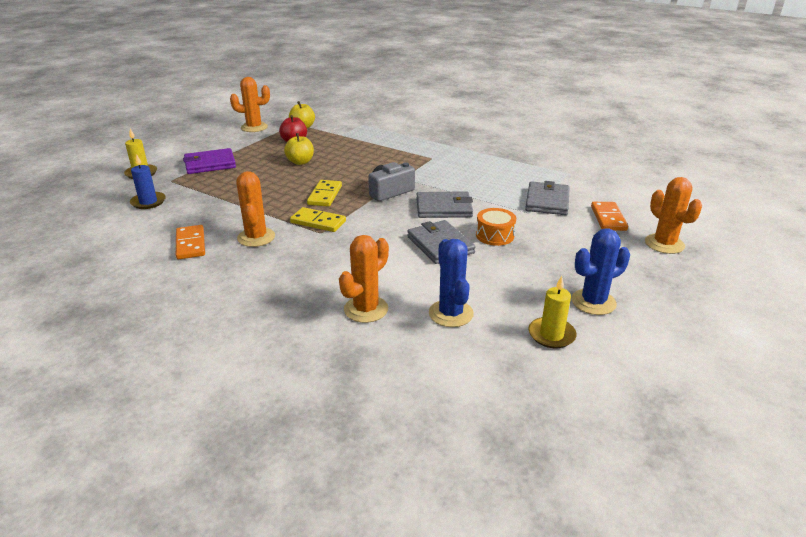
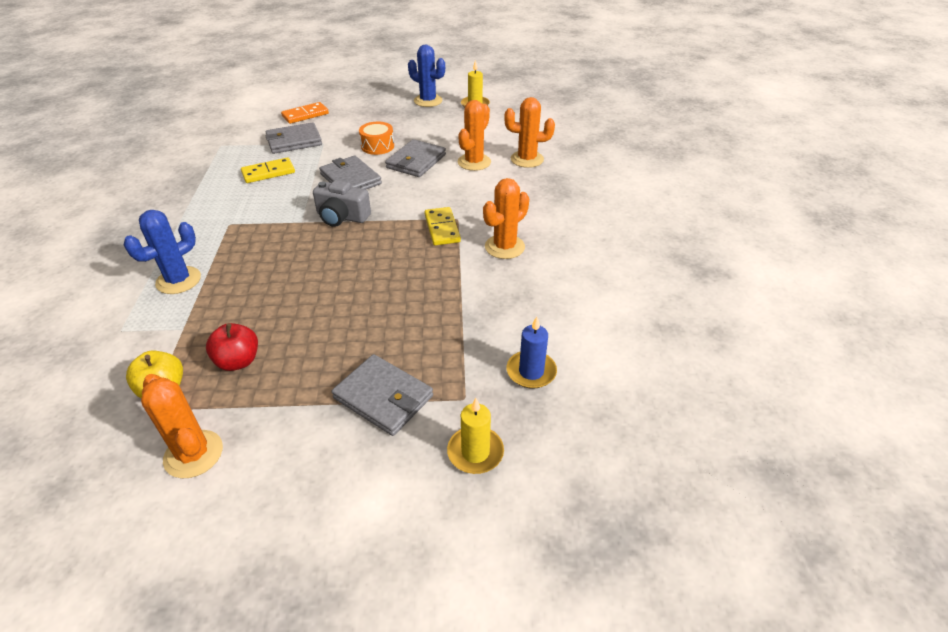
camera: 125 degrees left, 10 degrees up
(191, 244) = (559, 276): orange domino -> none
(210, 164) = (383, 397): purple wallet -> grey wallet
(300, 162) = (311, 313): yellow apple -> none
(324, 195) = (385, 250): yellow domino -> yellow domino (268, 173)
(451, 313) = (493, 134): blue cactus -> blue cactus (178, 280)
(664, 244) = (329, 94): orange cactus -> orange cactus (474, 162)

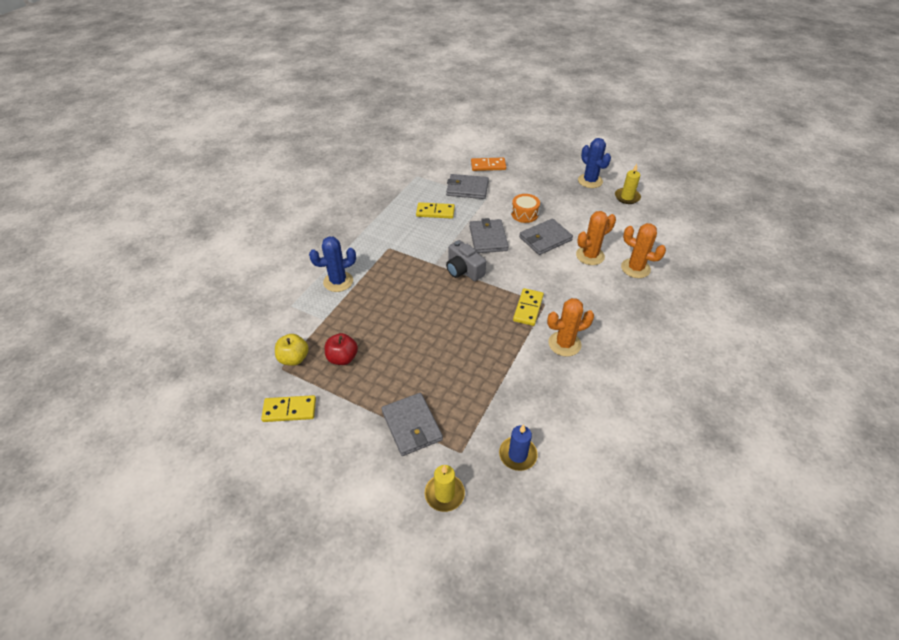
camera: 30 degrees right, 5 degrees up
(193, 454) = (289, 410): orange cactus -> yellow domino

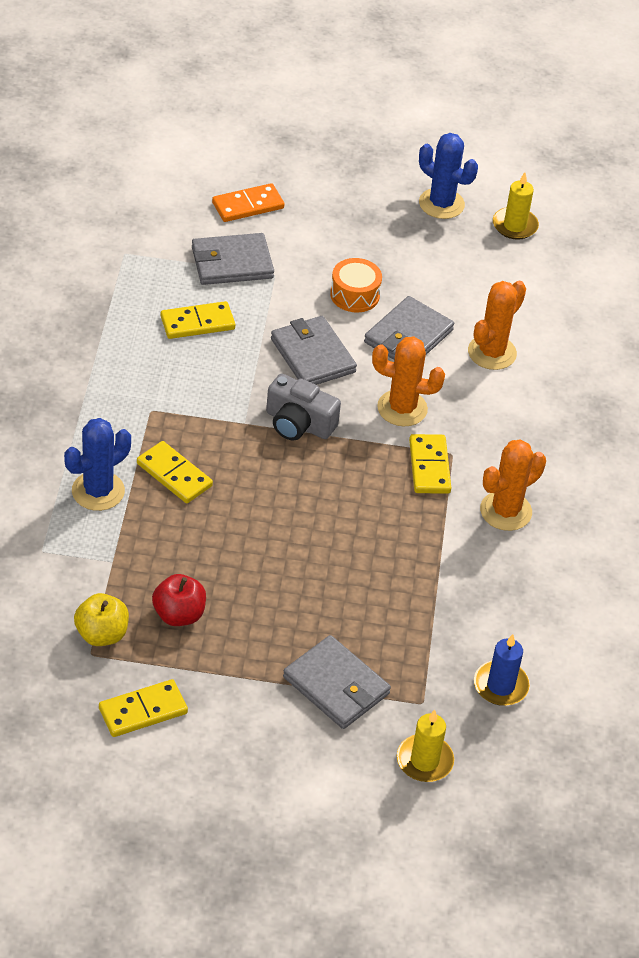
camera: 25 degrees left, 0 degrees up
(383, 282) = (174, 475): none -> yellow domino
(635, 268) = (570, 360): orange cactus -> orange cactus (402, 408)

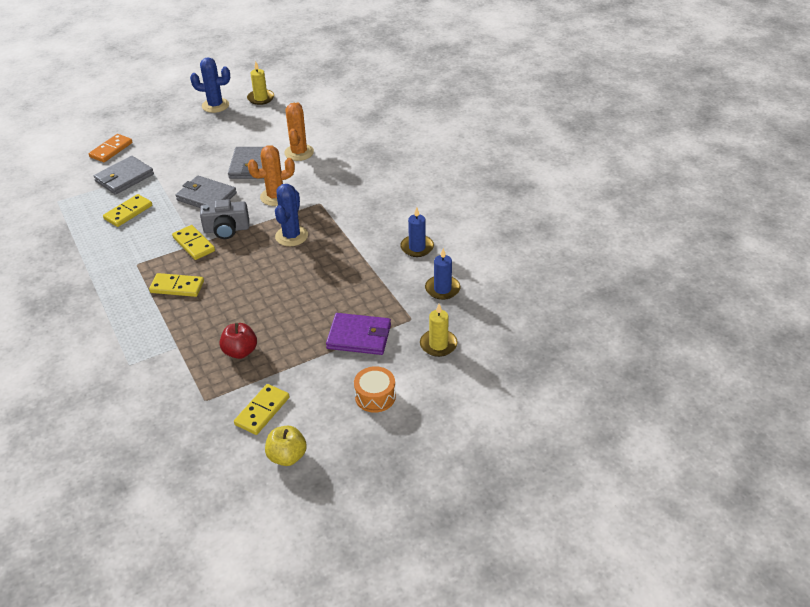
camera: 30 degrees left, 5 degrees down
(98, 491) = (138, 317): blue cactus -> blue cactus (291, 236)
(102, 634) = (203, 386): yellow apple -> yellow apple (287, 456)
(336, 686) = (359, 337): grey wallet -> purple wallet
(355, 295) = (205, 161): orange drum -> orange drum (375, 396)
(429, 466) = (313, 214): yellow domino -> yellow domino (193, 244)
(505, 511) = (370, 213): orange cactus -> none
(522, 602) = (417, 247): none -> blue candle

